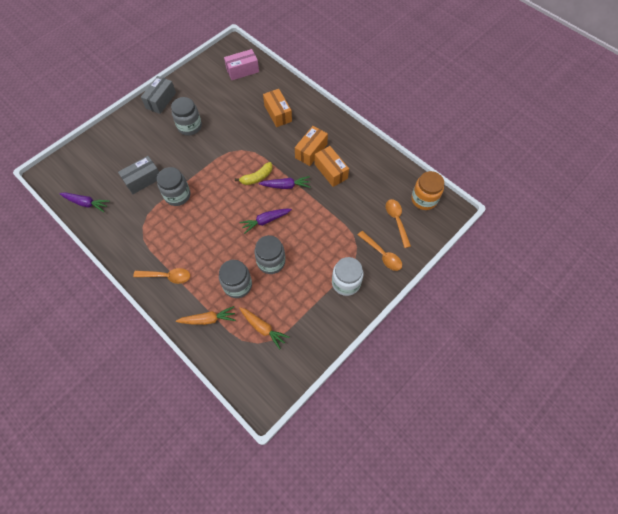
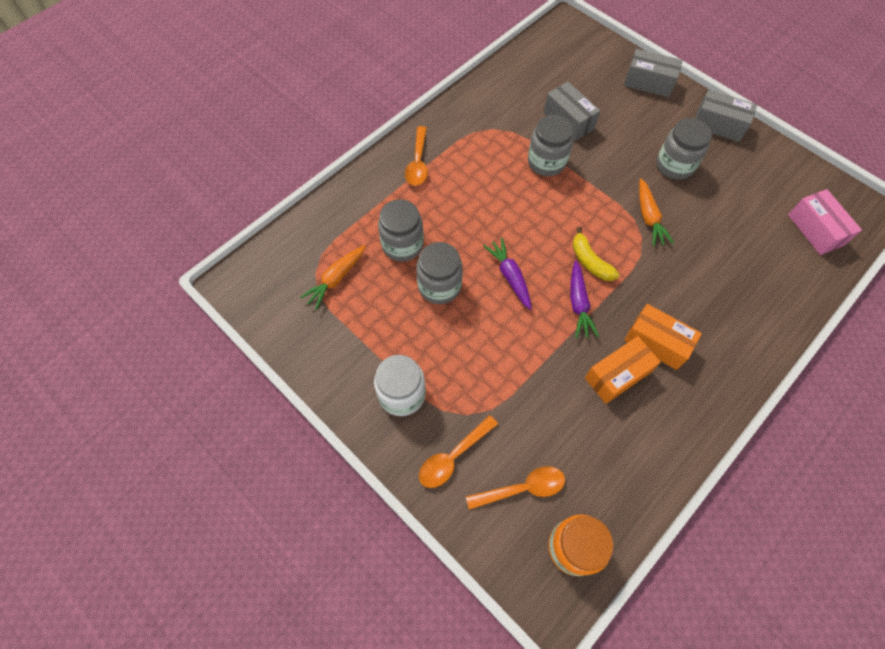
camera: 90 degrees right, 0 degrees up
(86, 203) = (525, 67): purple carrot -> none
(117, 131) = (648, 82): none -> grey box
(208, 319) = (354, 214): orange carrot -> orange carrot (649, 218)
(278, 113) = (730, 288): orange box -> none

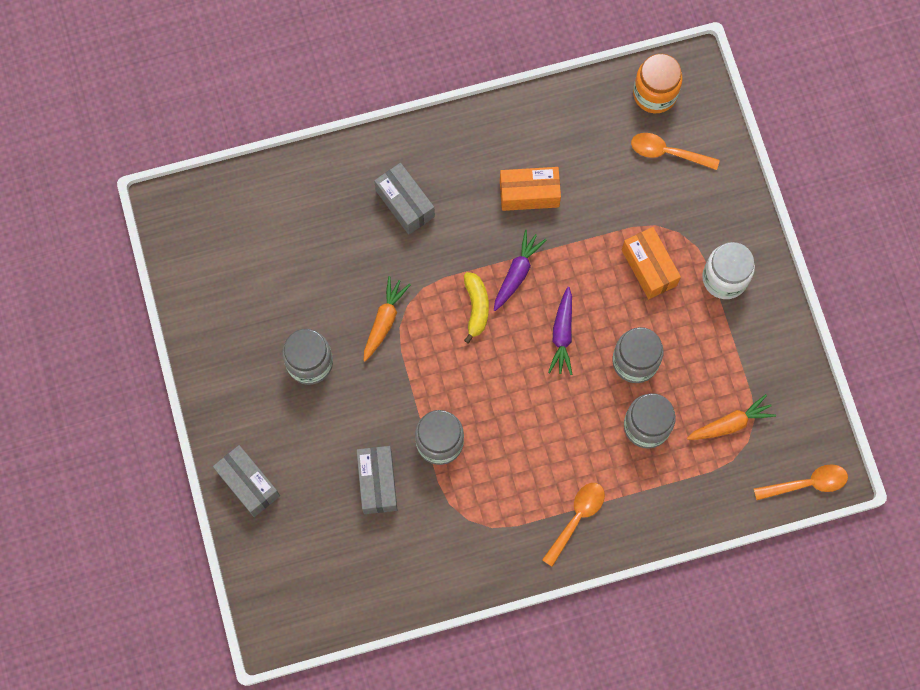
camera: 150 degrees left, 10 degrees up
(453, 457) = (709, 205): orange spoon -> orange spoon (807, 483)
(656, 343) = (474, 201): orange box -> orange box (649, 267)
(718, 125) = (221, 385): grey box -> grey box (405, 204)
(815, 230) = (236, 219): pink box -> none

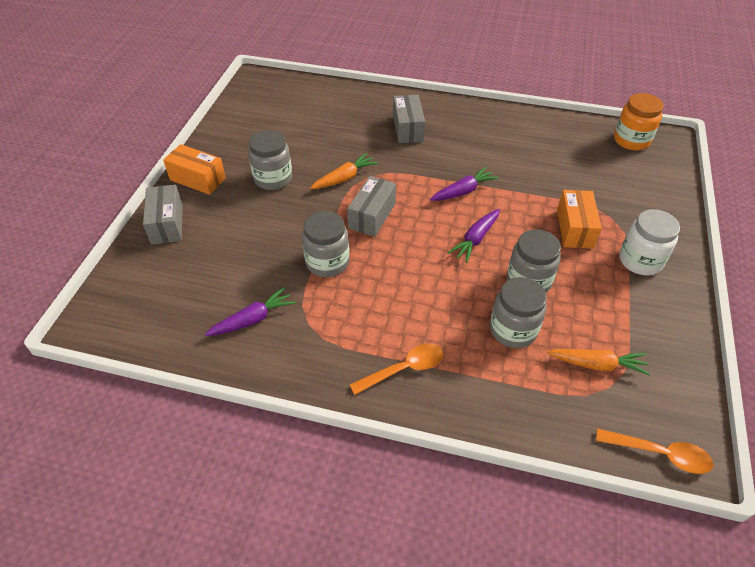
camera: 30 degrees right, 25 degrees down
(377, 483) = (258, 265): grey box -> grey box (372, 215)
(416, 543) = (253, 319): none -> purple carrot
(476, 307) = (418, 197): yellow banana -> none
(529, 194) = (501, 155): orange box -> orange box (198, 179)
(667, 153) = (625, 172): orange spoon -> none

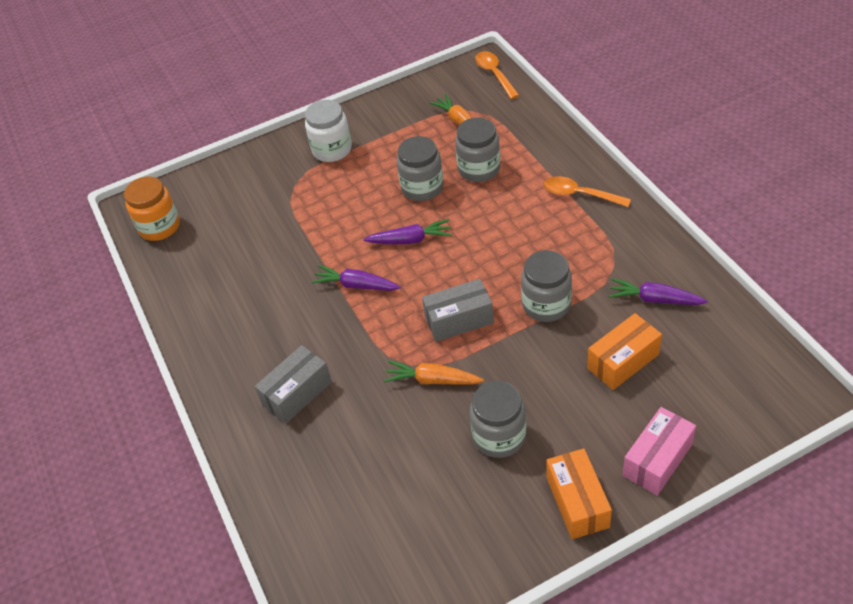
camera: 125 degrees left, 0 degrees up
(167, 224) = (657, 460): grey box -> pink box
(574, 228) = (332, 197): orange box -> orange box (623, 361)

